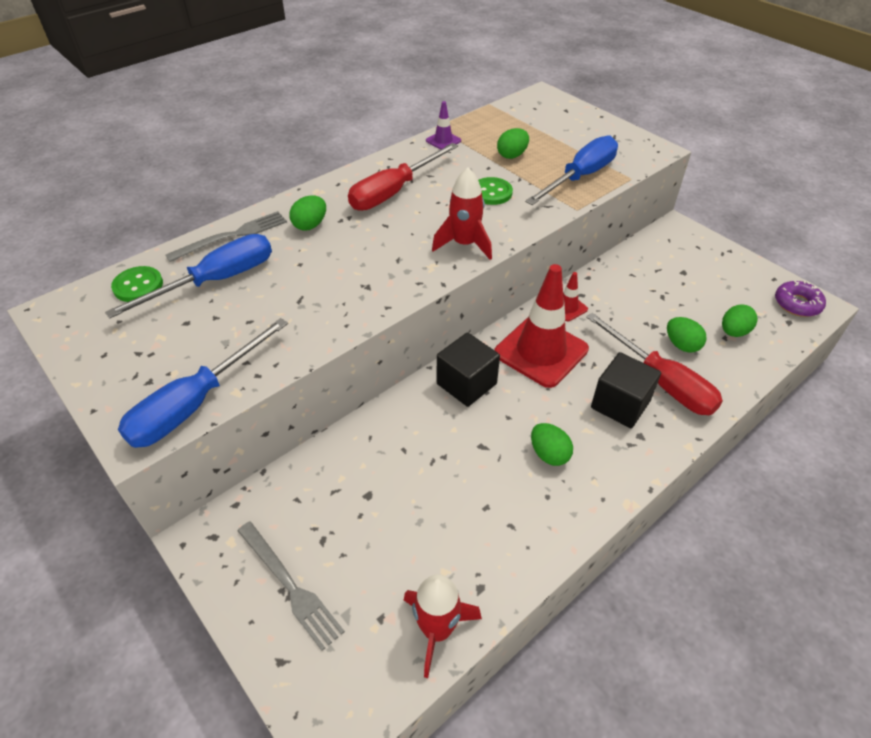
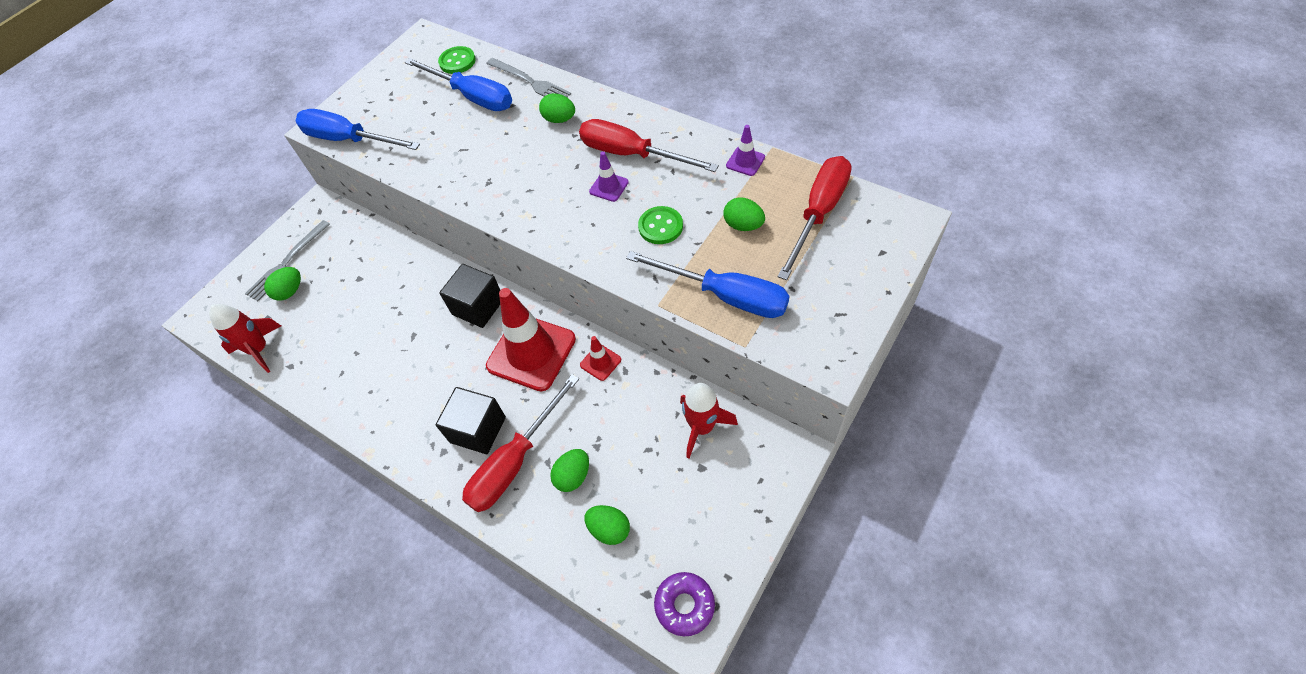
camera: 80 degrees right, 10 degrees up
(426, 211) = (609, 187): none -> purple traffic cone
(464, 244) = (565, 229): red rocket -> red rocket (702, 427)
(517, 124) = (818, 213): none -> red screwdriver
(549, 454) = (411, 384): green egg -> green egg (290, 291)

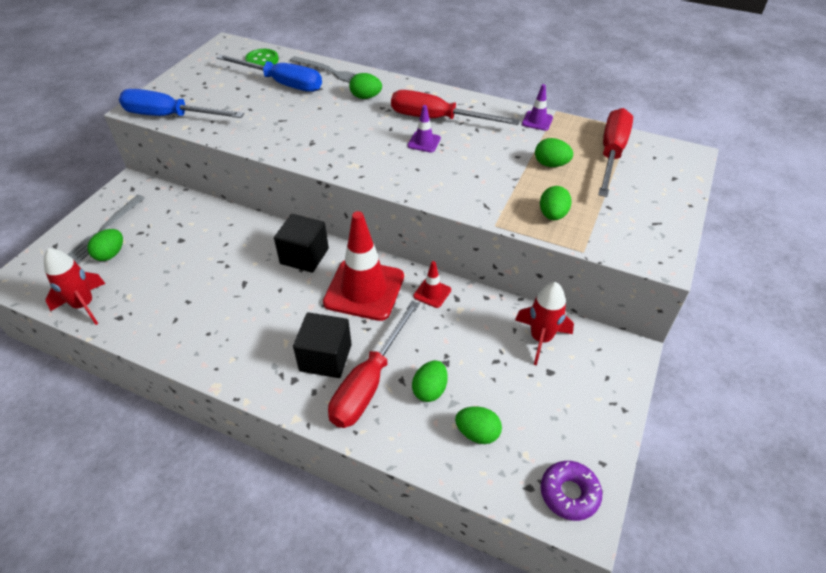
camera: 15 degrees left, 10 degrees down
(660, 226) = (479, 168): green button -> none
(725, 296) = (552, 215): blue screwdriver -> green egg

